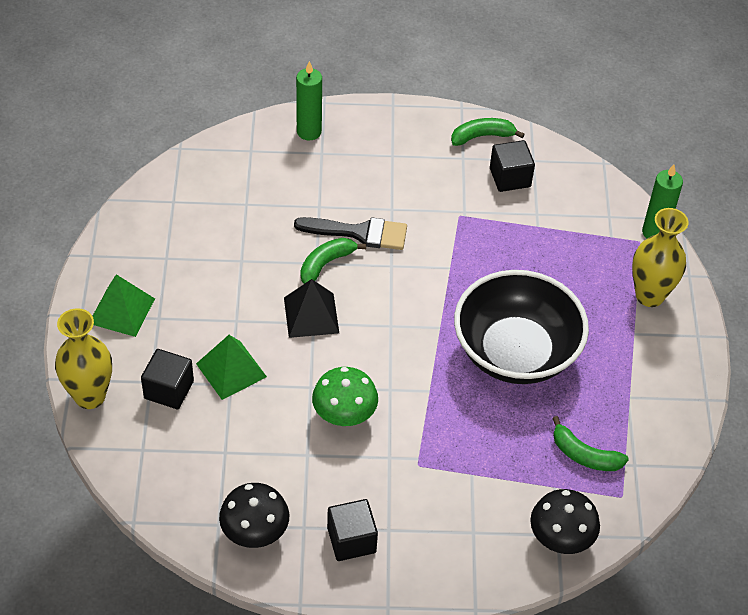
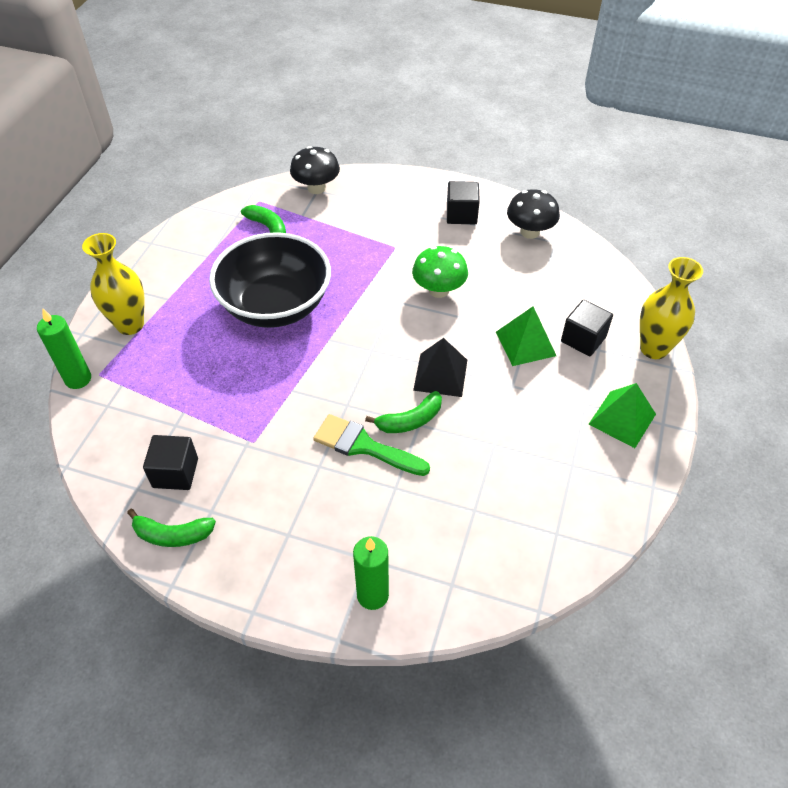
camera: 160 degrees left, 0 degrees up
(359, 233) = (364, 446): black brush -> green brush

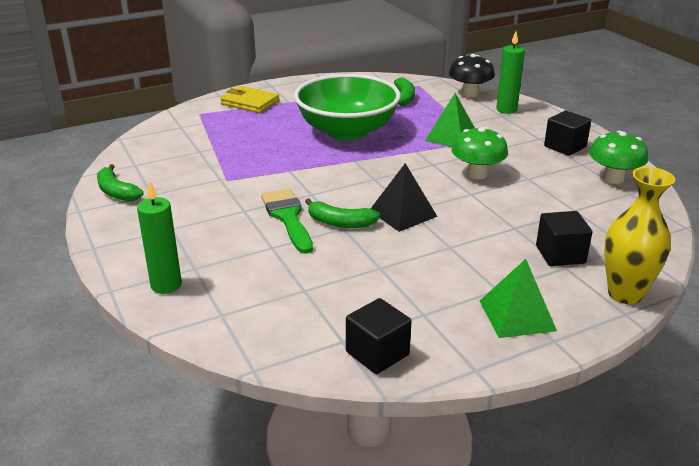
camera: 45 degrees right, 20 degrees down
(78, 379) = (186, 110): green candle -> green candle (506, 110)
(130, 325) = (250, 103): yellow vase -> yellow wallet
(175, 473) = (164, 169): black cube -> black cube (377, 353)
(275, 305) = (347, 131): black bowl -> green bowl
(525, 343) = (502, 231): green pyramid -> green pyramid (451, 137)
(530, 232) = (613, 178): black mushroom -> green mushroom

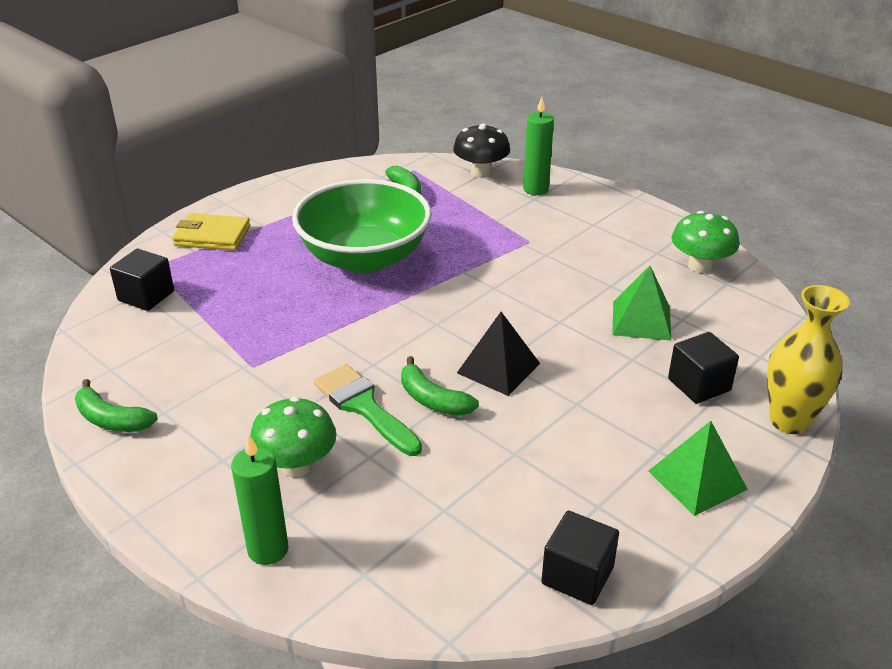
camera: 20 degrees left, 5 degrees up
(340, 223) = (432, 399): green banana -> green banana turned 45 degrees clockwise
(451, 137) = (494, 242): green pyramid -> green pyramid (641, 320)
(477, 174) = (552, 291): green mushroom -> green mushroom (296, 465)
(565, 147) = (627, 231): black cube -> black cube (146, 296)

